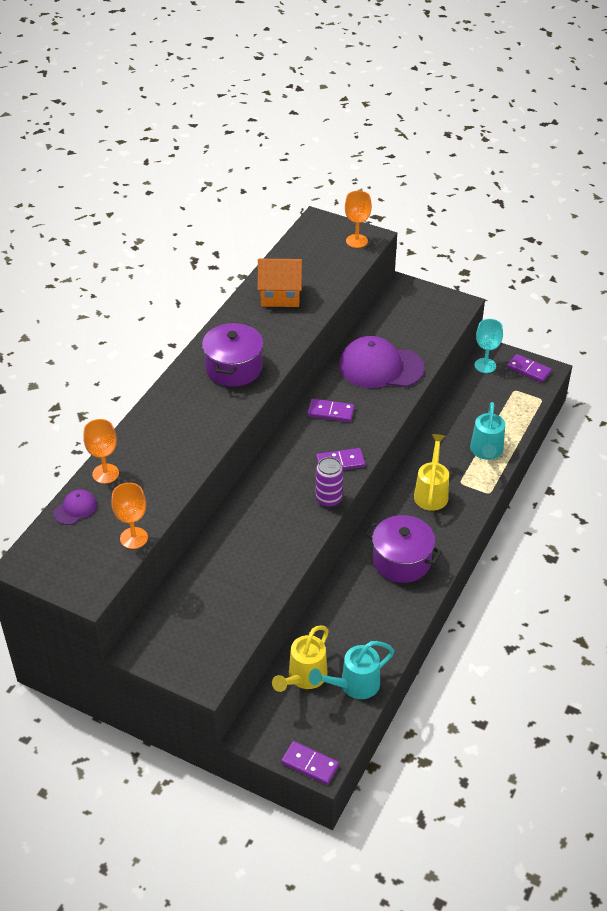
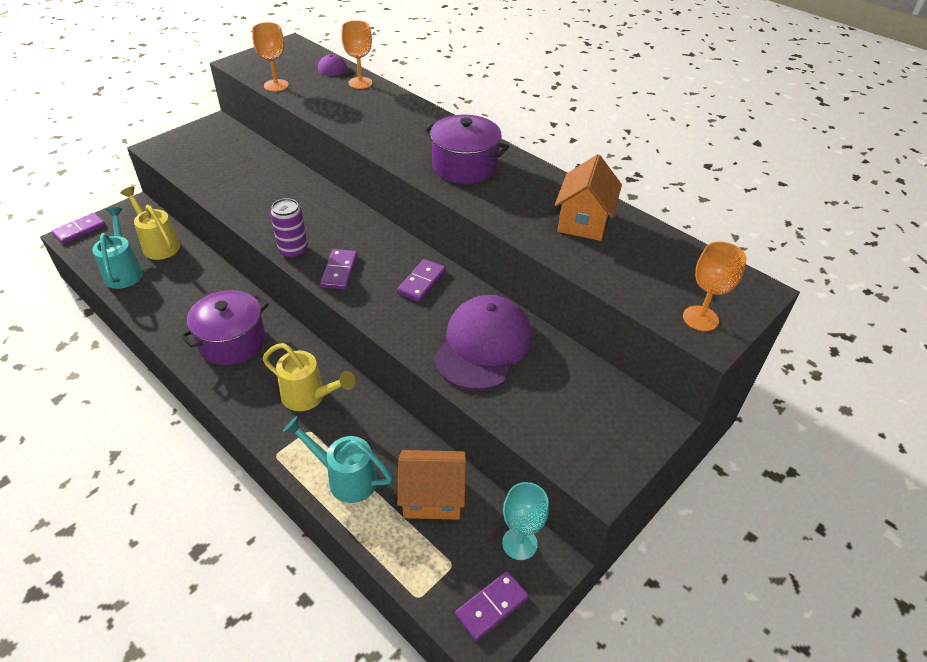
camera: 105 degrees right, 0 degrees up
(476, 408) = (432, 497): none -> orange house

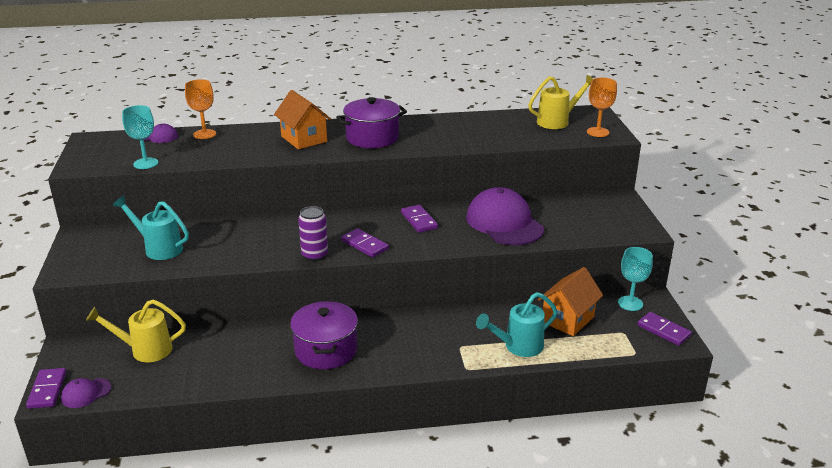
camera: 50 degrees left, 15 degrees down
(87, 249) = (86, 393): none -> purple cap
(124, 271) = (154, 380): turquoise watering can -> turquoise watering can (159, 248)
(276, 85) = (145, 163): orange goblet -> turquoise goblet
(309, 396) = (427, 335): yellow watering can -> yellow watering can (557, 121)
(491, 607) = (663, 330): purple domino -> purple domino turned 45 degrees counterclockwise
(583, 222) = (480, 127): orange house -> orange house (304, 139)

